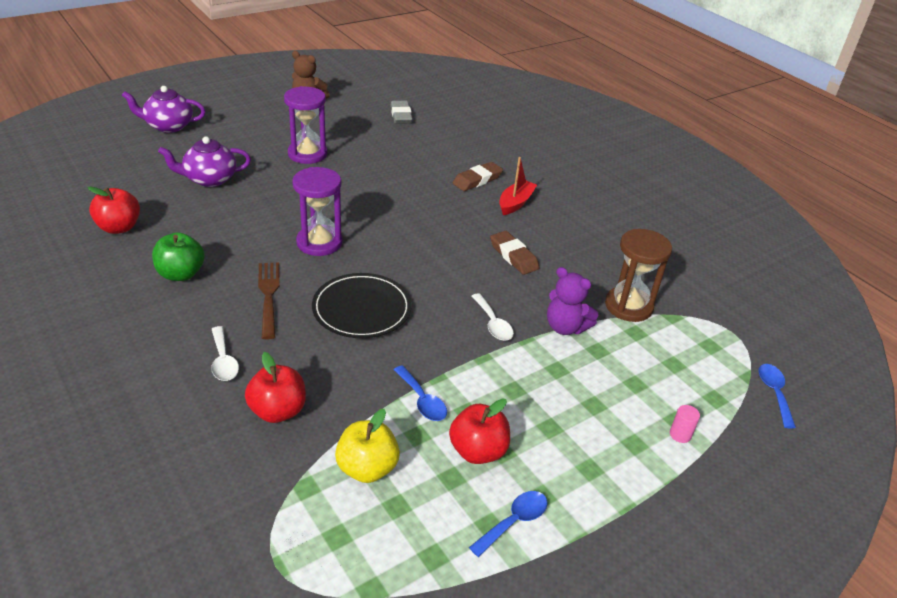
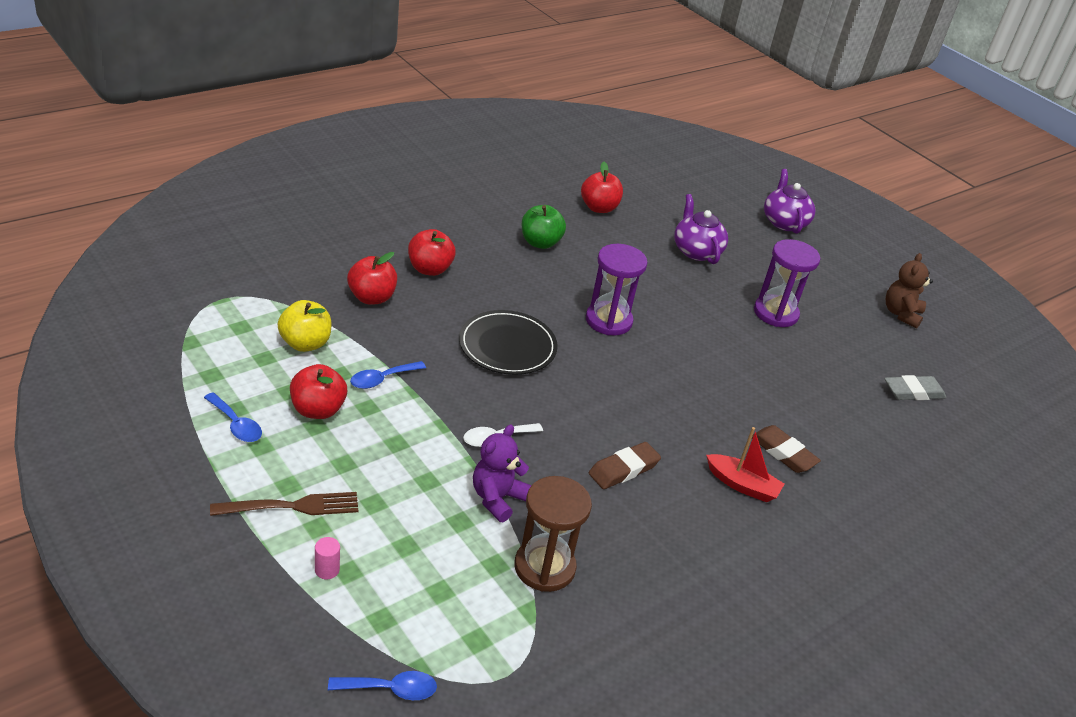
camera: 85 degrees right, 0 degrees up
(223, 361) = (430, 269): white spoon -> red apple
(269, 296) = (518, 290): brown fork -> brown fork (291, 506)

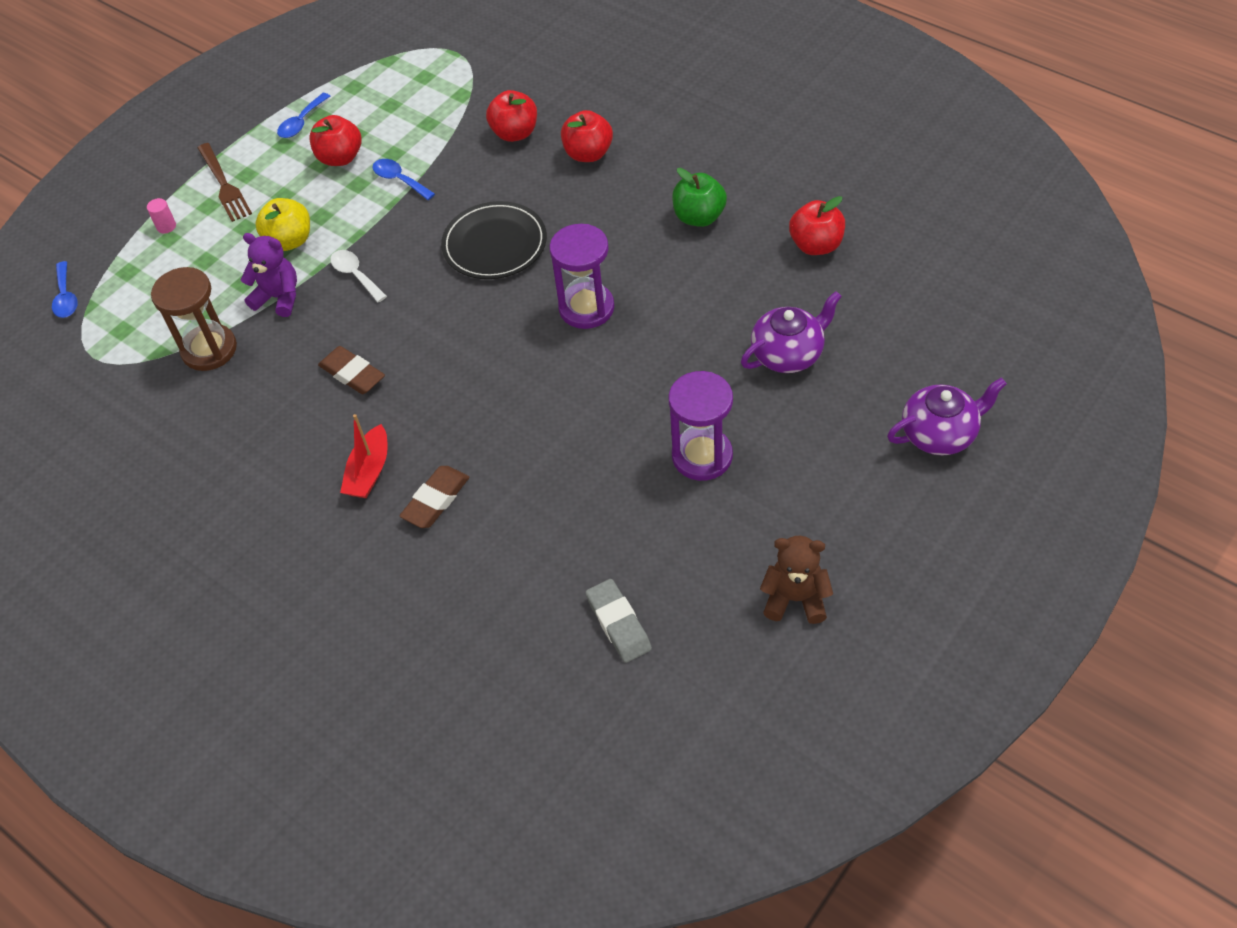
camera: 85 degrees right, 15 degrees up
(305, 343) = (423, 119): yellow apple -> yellow apple (290, 241)

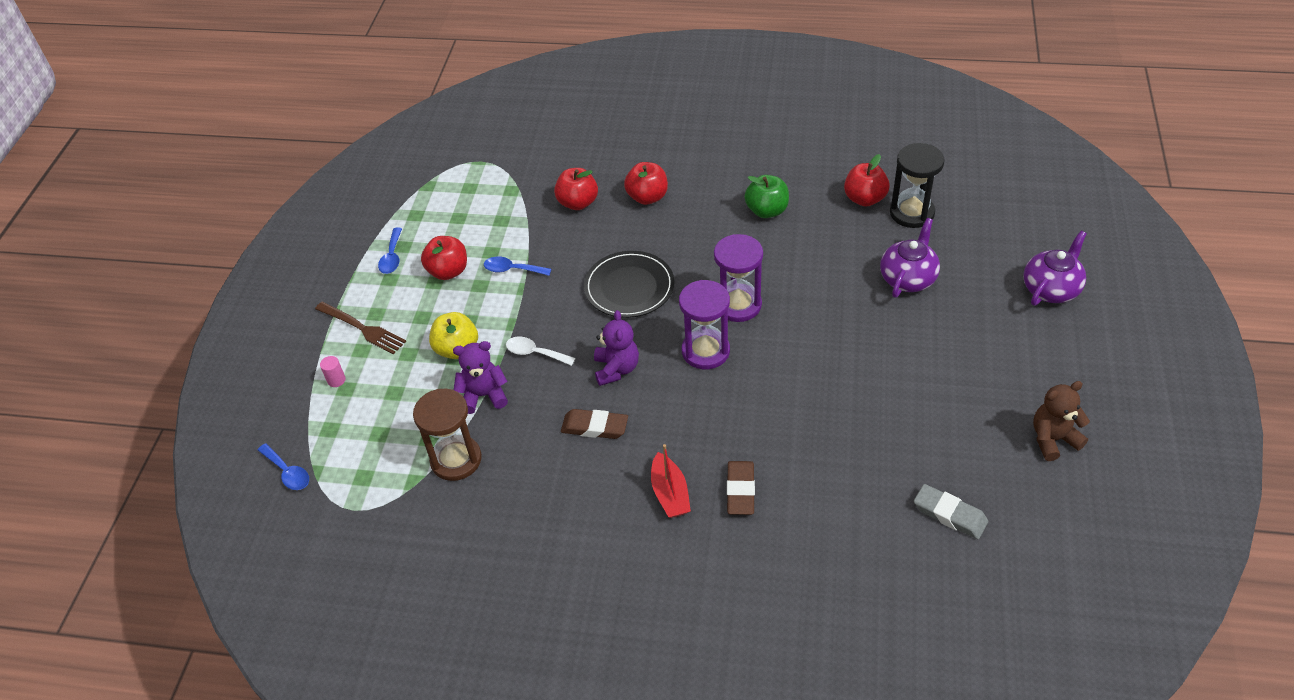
camera: 30 degrees left, 5 degrees down
(417, 324) = (616, 369): none -> purple teddy bear
(702, 456) = (908, 372): purple hourglass -> purple hourglass (705, 351)
(855, 282) = (912, 213): none -> black hourglass

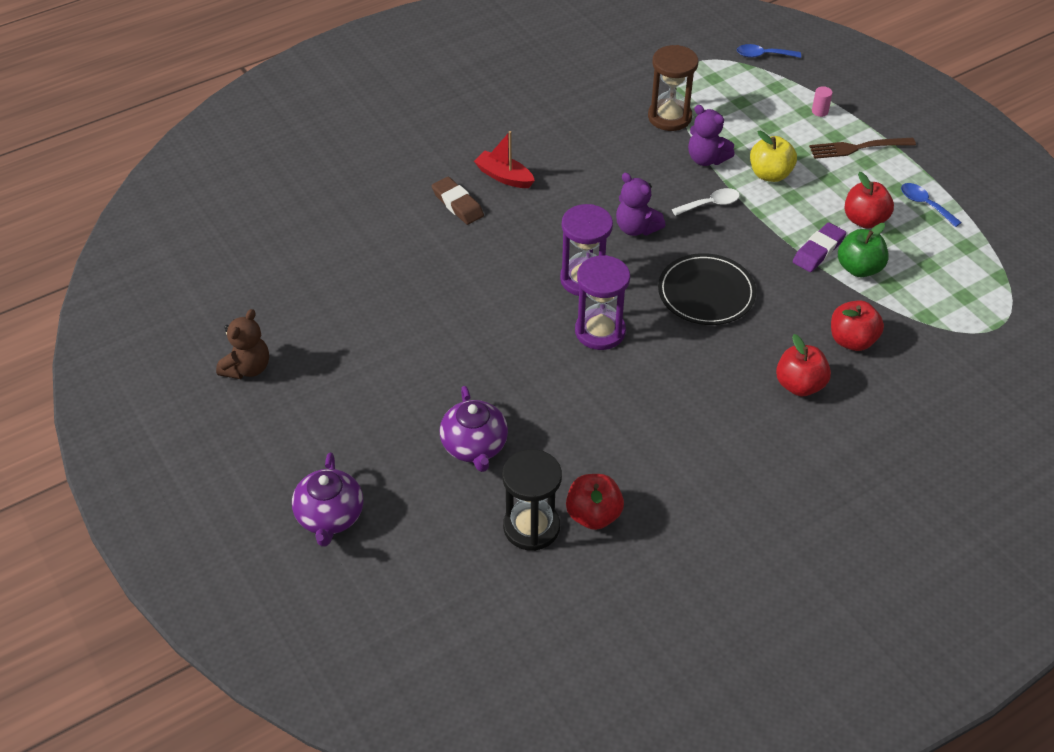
camera: 135 degrees right, 0 degrees up
(484, 395) = (706, 159): purple teddy bear -> purple teddy bear turned 90 degrees clockwise
(512, 269) = (818, 251): blue spoon -> purple eraser
(594, 427) = (603, 184): brown eraser -> none
(767, 211) = (674, 440): green apple -> green apple (859, 268)
(949, 514) = (295, 270): grey eraser -> none

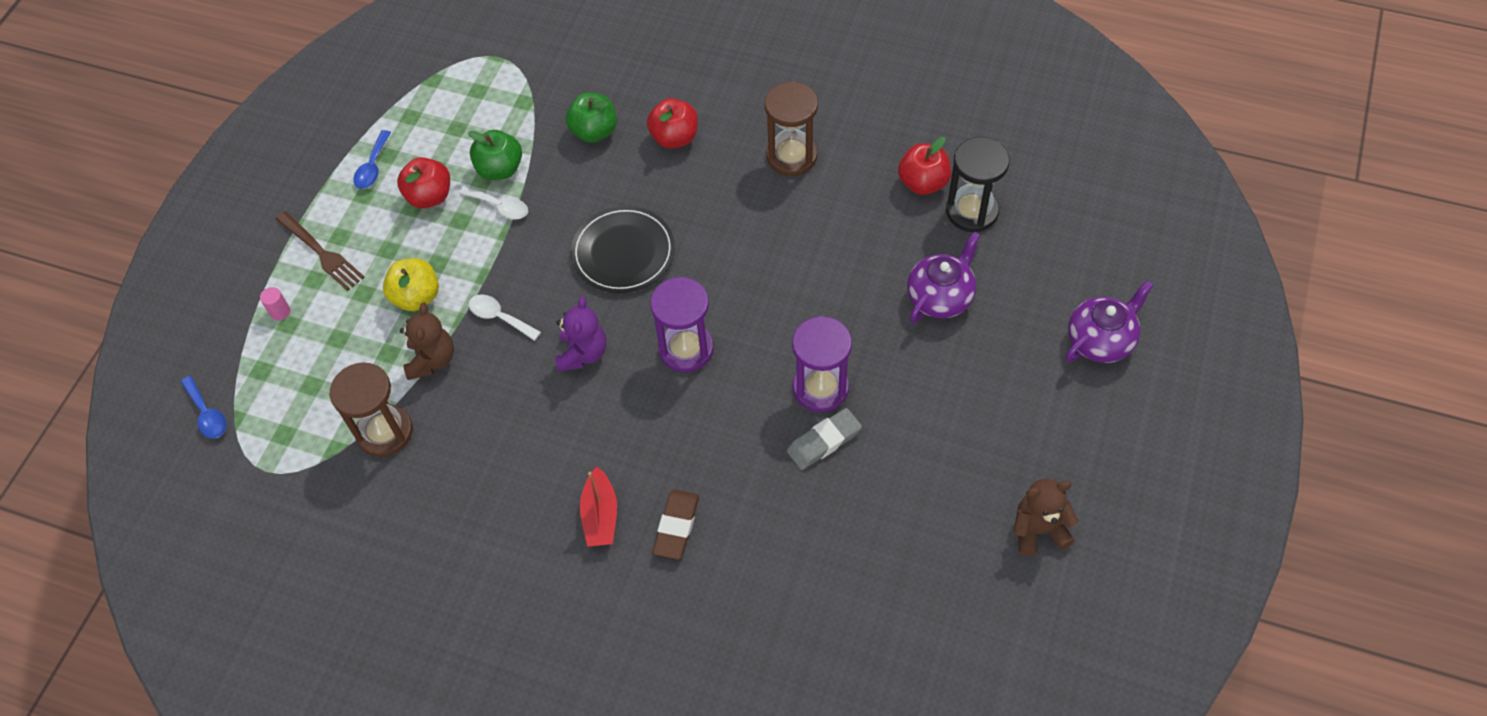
camera: 125 degrees left, 10 degrees up
(434, 304) = (824, 441): none -> grey eraser
(600, 331) = (738, 297): purple hourglass -> purple hourglass (820, 388)
(706, 159) = (432, 360): purple teddy bear -> brown teddy bear
(708, 447) = (791, 156): none -> brown hourglass
(818, 251) = (500, 206): purple eraser -> white spoon
(852, 340) = (594, 132): red apple -> green apple

